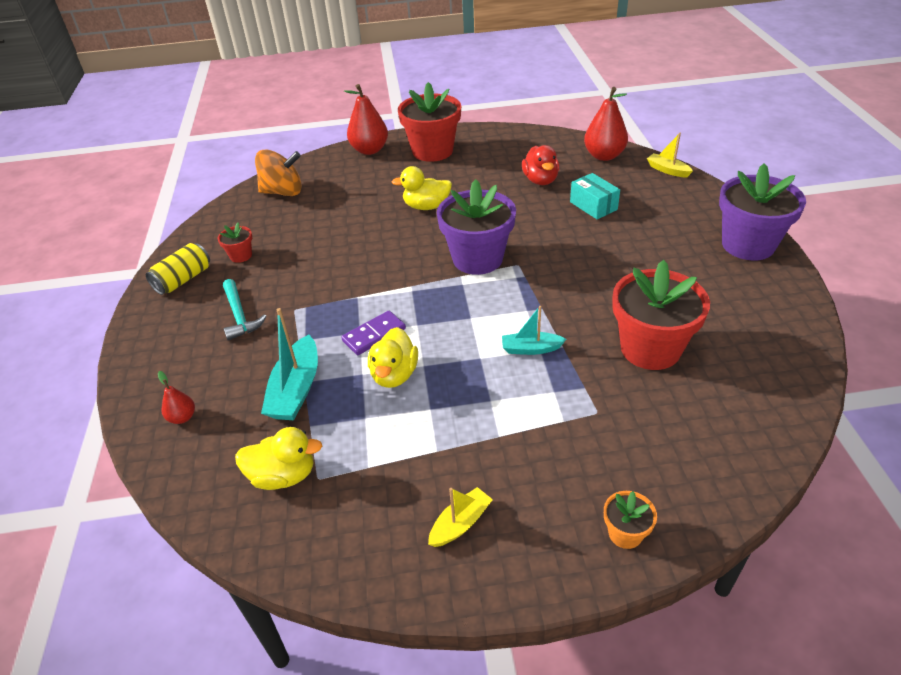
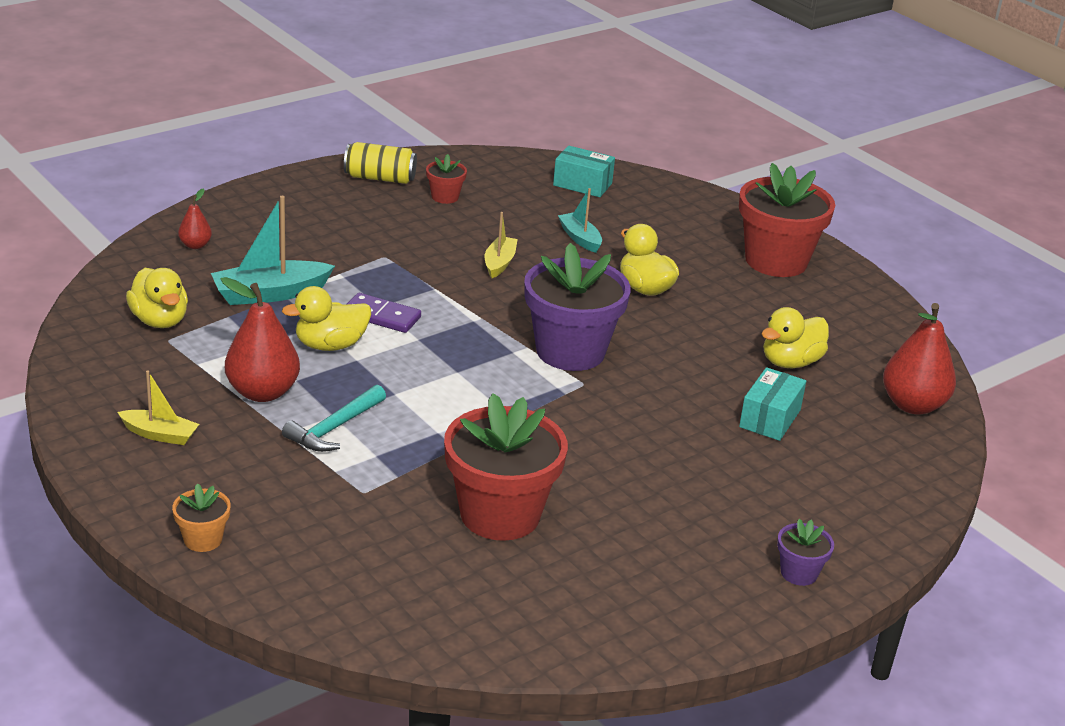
camera: 55 degrees right, 10 degrees down
(239, 315) = (351, 228): turquoise hammer -> turquoise hammer (334, 428)
(283, 192) = (582, 184): orange spinning top -> turquoise box
(369, 150) = (729, 215): red pear -> red pear (262, 392)
(531, 349) = (435, 425): turquoise boat -> turquoise boat (580, 238)
(540, 180) = (790, 362): red duck -> yellow duck
(667, 170) = (932, 471): yellow boat -> yellow boat (499, 263)
(748, 245) = (799, 573): purple flower pot -> purple flower pot, size x0.45

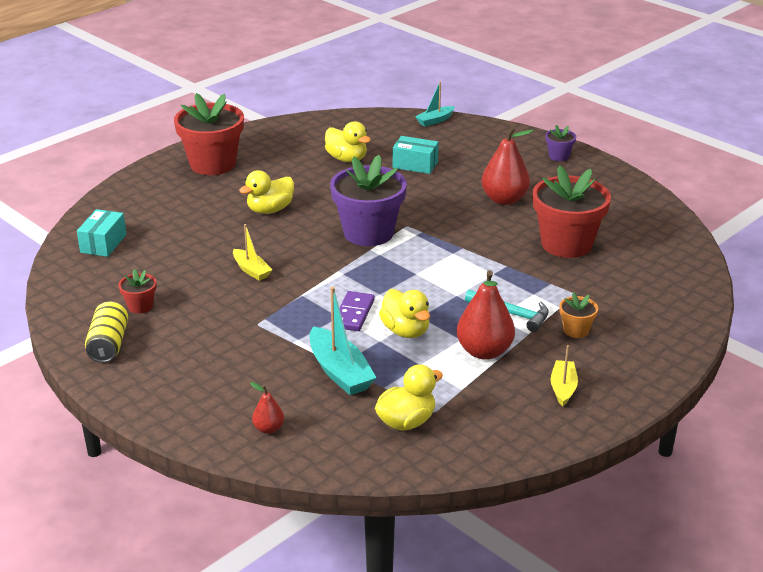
camera: 95 degrees left, 0 degrees up
(203, 539) = (663, 347): orange flower pot -> orange flower pot (576, 330)
(499, 263) = (251, 270): yellow boat -> yellow boat turned 135 degrees counterclockwise
(580, 238) = (200, 239): turquoise boat -> turquoise boat (435, 120)
(912, 405) = (378, 124): red pear -> red pear (504, 199)

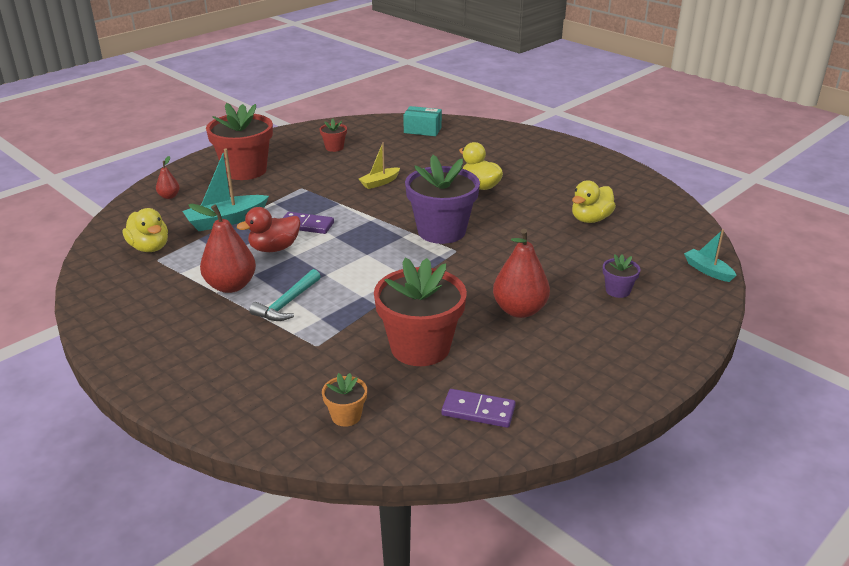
camera: 90 degrees right, 0 degrees up
(108, 344) = (289, 141): yellow can -> none
(213, 164) = (560, 159): red flower pot -> red flower pot (245, 170)
(405, 331) = (274, 248): yellow duck -> red duck
(415, 165) = (589, 256): turquoise box -> none
(559, 156) = (645, 358): purple flower pot -> purple flower pot (617, 290)
(563, 388) = (159, 325): yellow boat -> none
(576, 330) = (249, 340): orange flower pot -> orange flower pot (346, 416)
(638, 221) = (478, 411): none -> purple domino

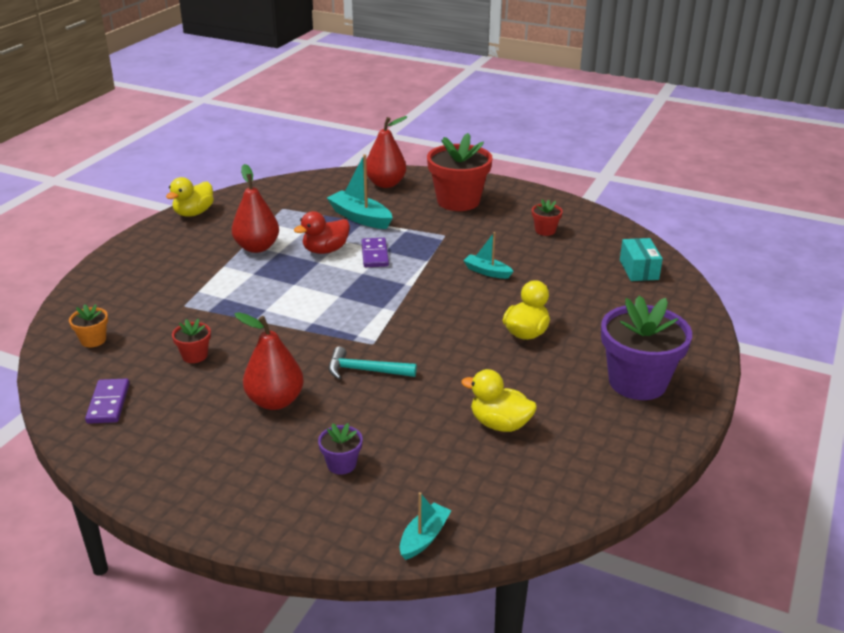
camera: 70 degrees right, 0 degrees up
(150, 247) = (299, 200): yellow duck -> yellow duck (194, 213)
(169, 196) = (386, 184): red pear -> red pear, size x1.98
(274, 248) = (325, 250): red duck -> red duck turned 75 degrees counterclockwise
(287, 303) = (240, 278): turquoise hammer -> turquoise hammer (365, 371)
(380, 182) = (487, 272): yellow boat -> turquoise boat
(420, 347) = (195, 355): red flower pot -> red flower pot, size x0.45
(441, 231) = (407, 327): purple flower pot -> purple flower pot (637, 382)

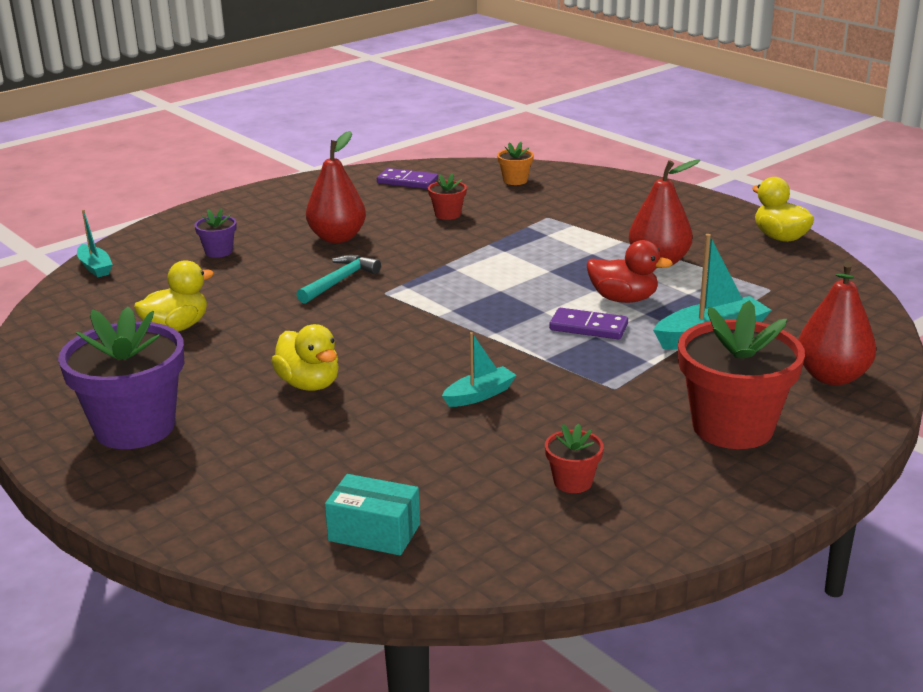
camera: 115 degrees right, 5 degrees down
(325, 250) = (623, 299): red duck -> red duck turned 120 degrees clockwise

